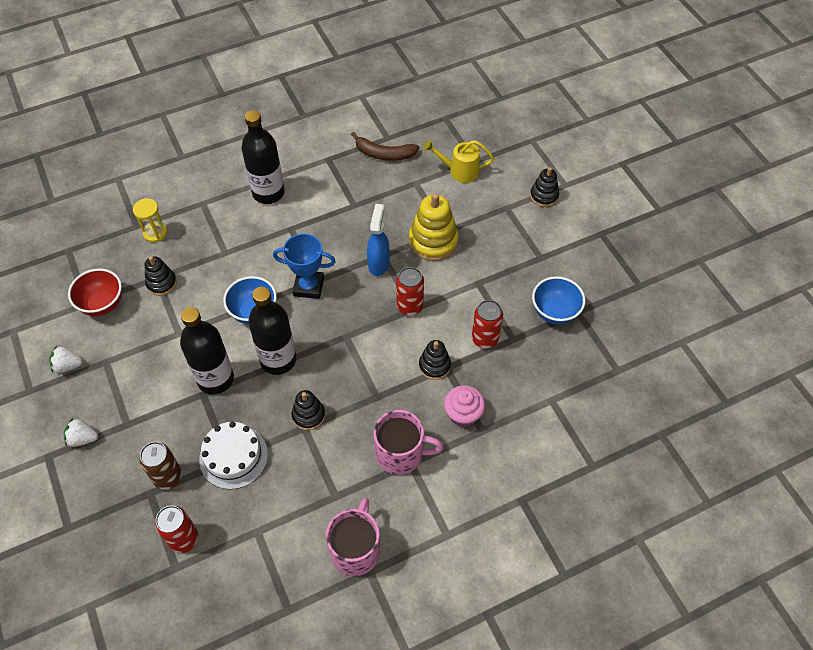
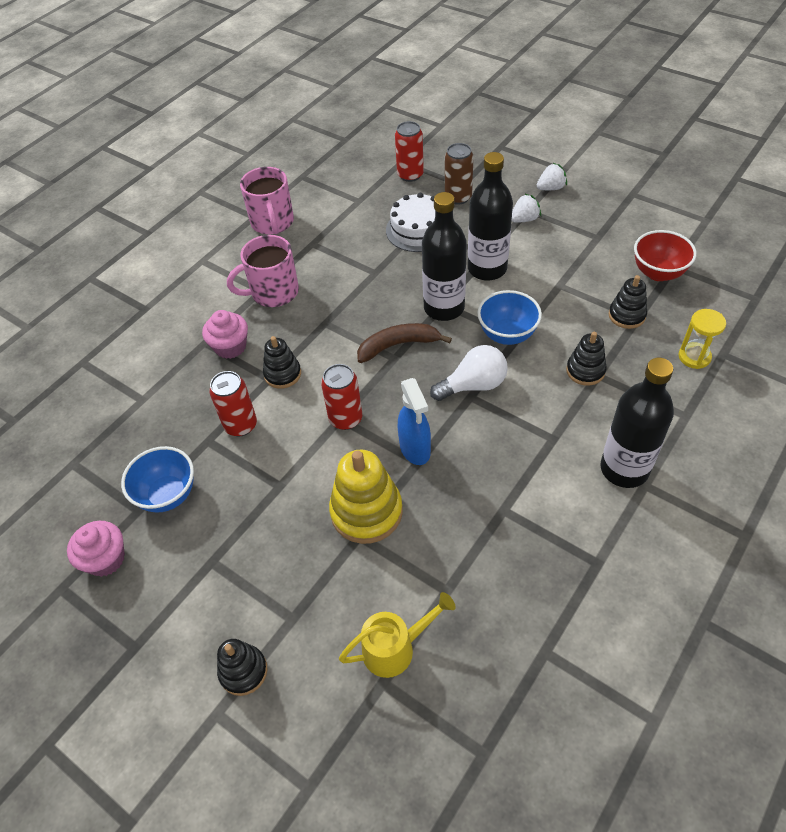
camera: 155 degrees right, 5 degrees down
(68, 366) = (625, 220): white strawberry -> white strawberry (524, 219)
(308, 415) = (378, 281): black stacking toy -> black stacking toy (585, 371)
(309, 286) = (473, 385): blue trophy -> white light bulb
(384, 154) = (526, 617): brown banana -> brown banana (398, 345)
(607, 290) = (105, 559): none -> pink cupcake

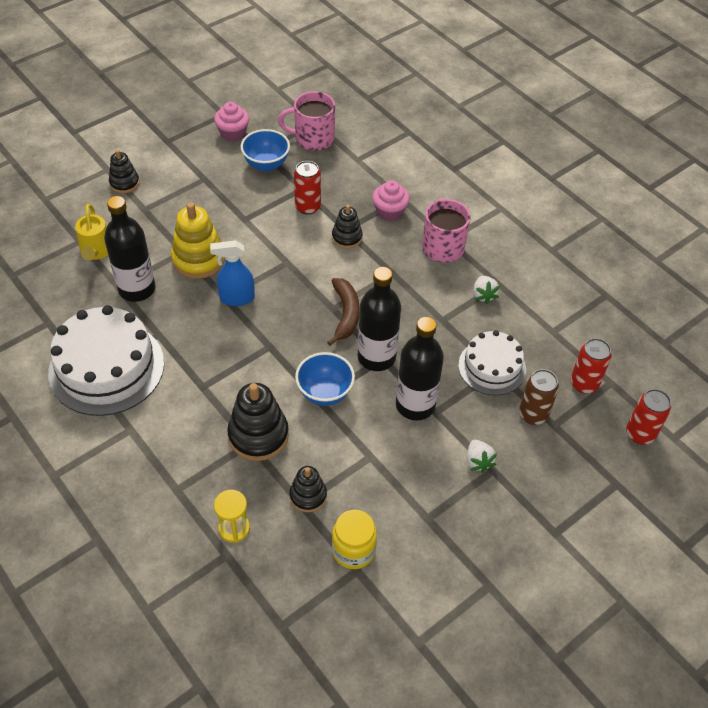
camera: 100 degrees right, 0 degrees up
(272, 223) = (538, 261): pink mug -> pink mug (313, 139)
(345, 419) = (285, 265): red can -> red can (640, 434)
(473, 385) = (280, 351): white light bulb -> none
(551, 188) = (523, 506): white strawberry -> white strawberry (483, 295)
(578, 546) = (106, 367): none -> white cake
(585, 371) = (258, 435): black stacking toy -> black stacking toy, size x1.68
(624, 469) = (151, 422): black bottle -> black bottle (137, 289)
(658, 273) = (353, 550): red bowl -> yellow jar

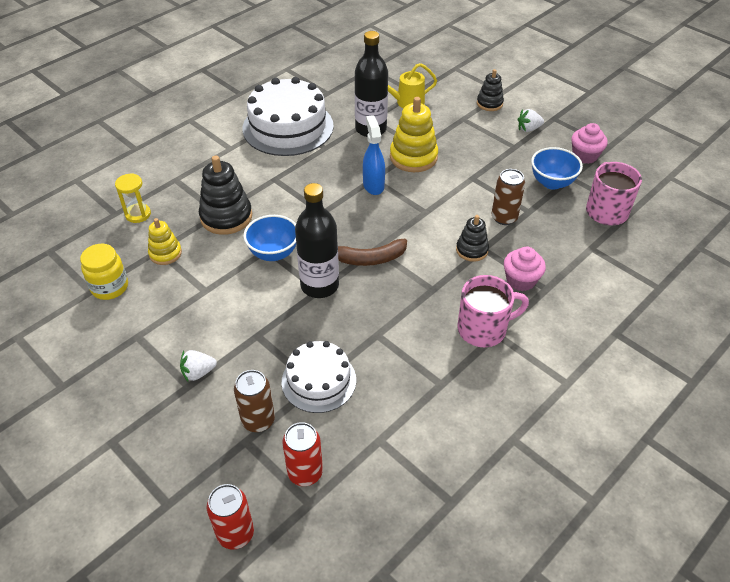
camera: 85 degrees right, 5 degrees down
(307, 207) = (504, 217): red can -> brown can
(308, 496) = (165, 253): black stacking toy -> yellow stacking toy
(415, 405) = (264, 319): black bottle -> none
(483, 295) = (420, 370): white strawberry -> white strawberry (528, 129)

